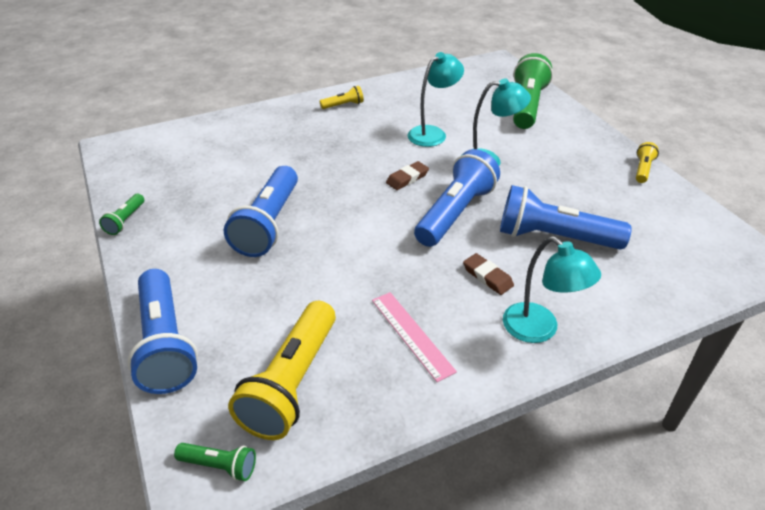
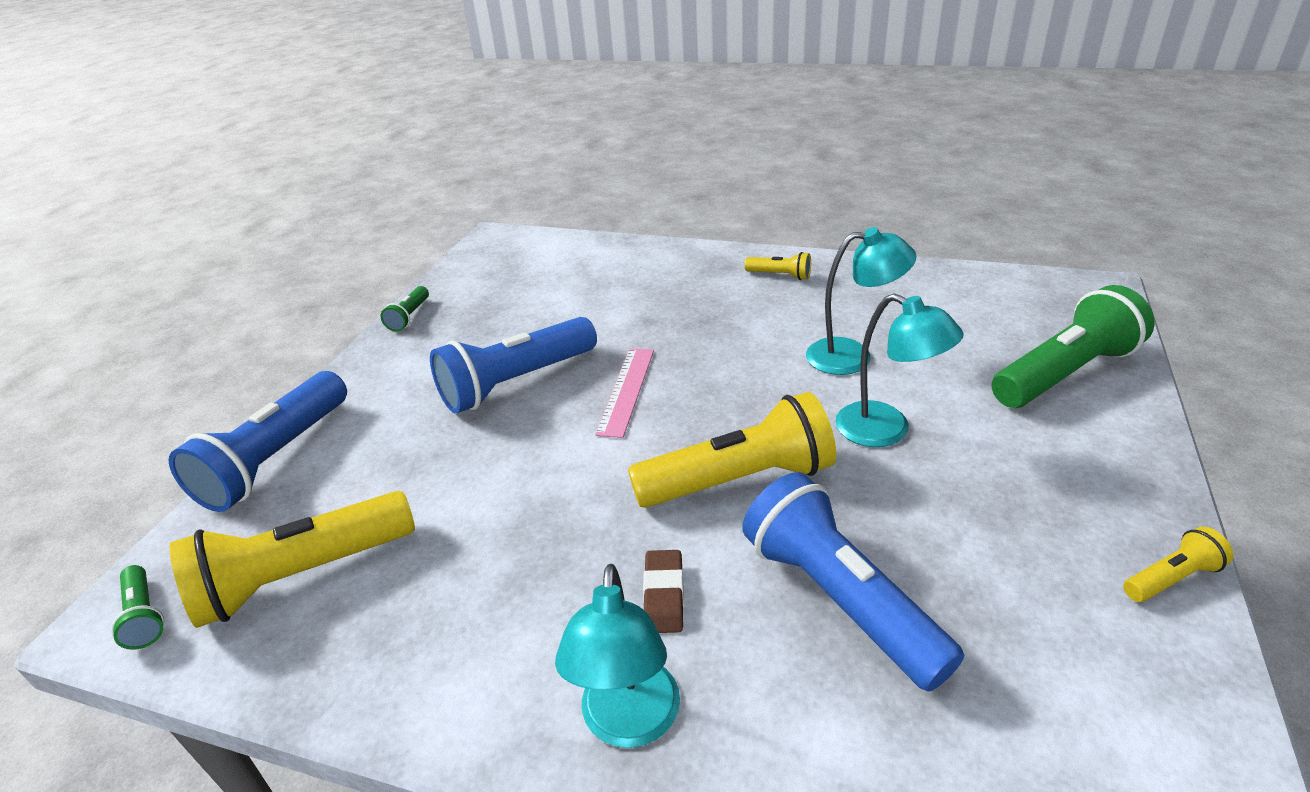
camera: 45 degrees right, 5 degrees down
(125, 220) = (409, 317): green flashlight -> green flashlight turned 45 degrees counterclockwise
(407, 178) = (737, 402): brown eraser -> none
(411, 334) = (475, 608): pink ruler -> pink ruler (626, 390)
(455, 213) = (739, 479): blue flashlight -> yellow flashlight

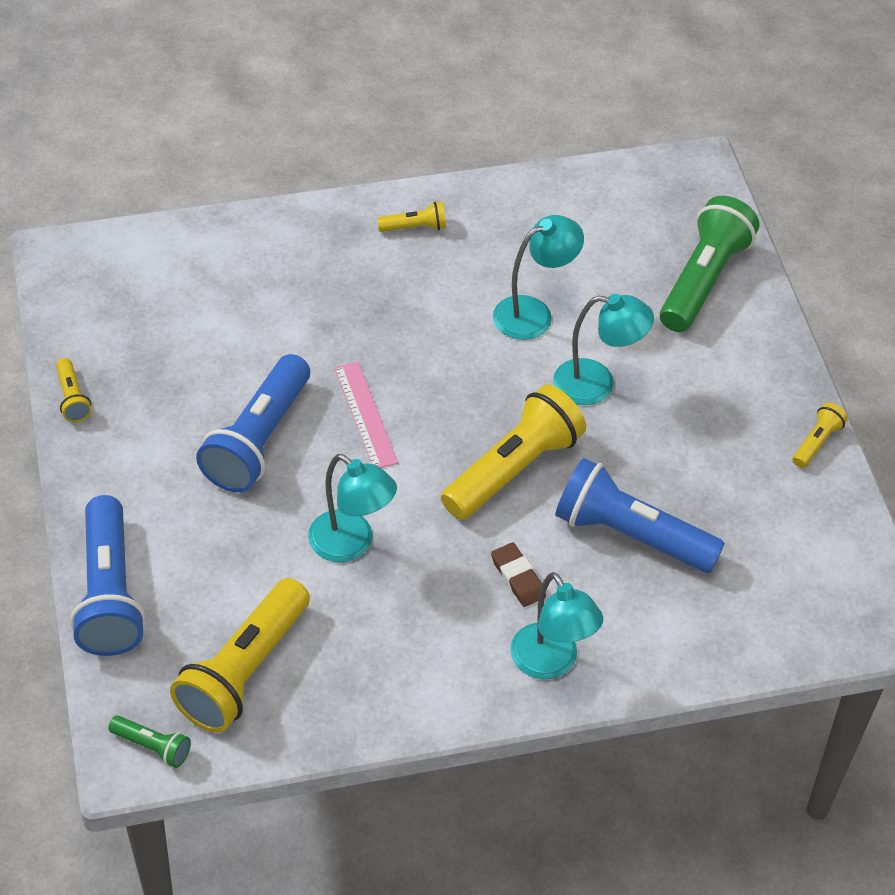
camera: 35 degrees left, 15 degrees up
(409, 317) = (73, 398): green flashlight -> yellow flashlight
(516, 494) = (351, 544): none -> turquoise lamp

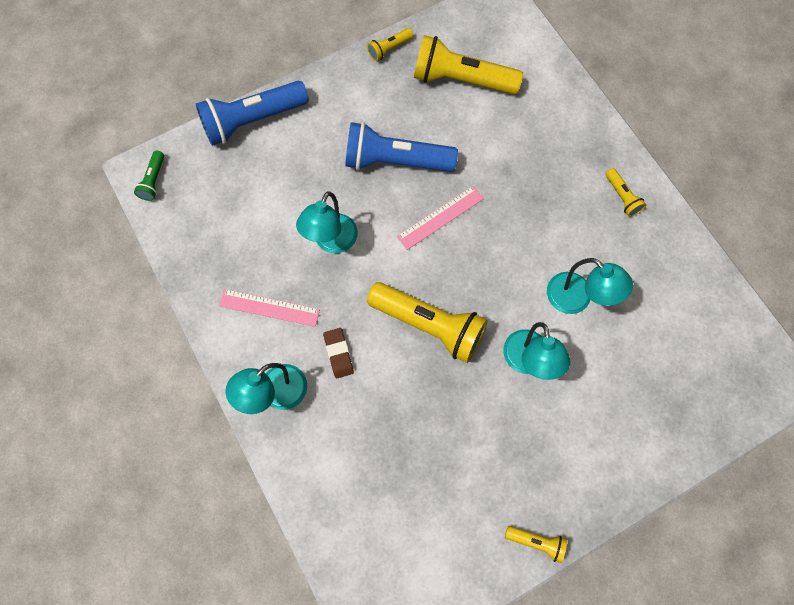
camera: 75 degrees right, 20 degrees up
(244, 671) = (218, 212): yellow flashlight -> yellow flashlight (461, 80)
(422, 641) = (269, 307): none -> pink ruler
(518, 577) = (338, 354): brown eraser -> brown eraser turned 60 degrees counterclockwise
(630, 535) = (399, 420): blue flashlight -> none
(703, 279) = (665, 415): green flashlight -> none

